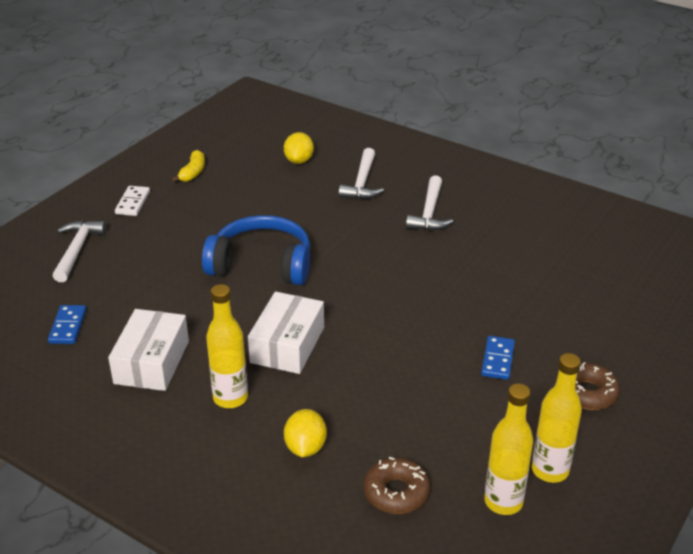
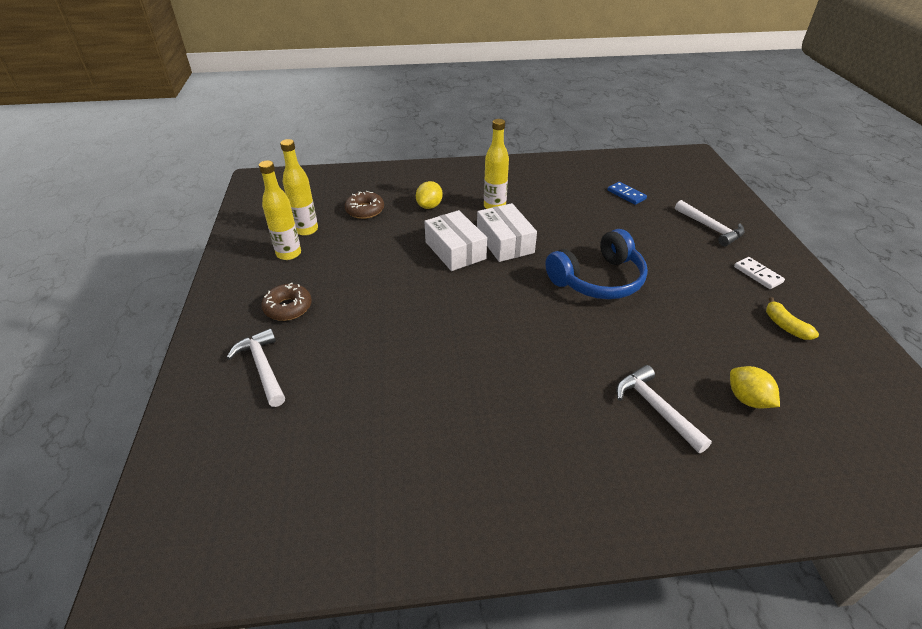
camera: 140 degrees right, 5 degrees up
(152, 362) = (557, 201): white box -> white box (455, 250)
(305, 447) = (429, 206): yellow lemon -> yellow lemon turned 60 degrees clockwise
(429, 213) = (552, 408): white hammer -> white hammer (262, 367)
(497, 360) = (366, 299): blue domino -> none

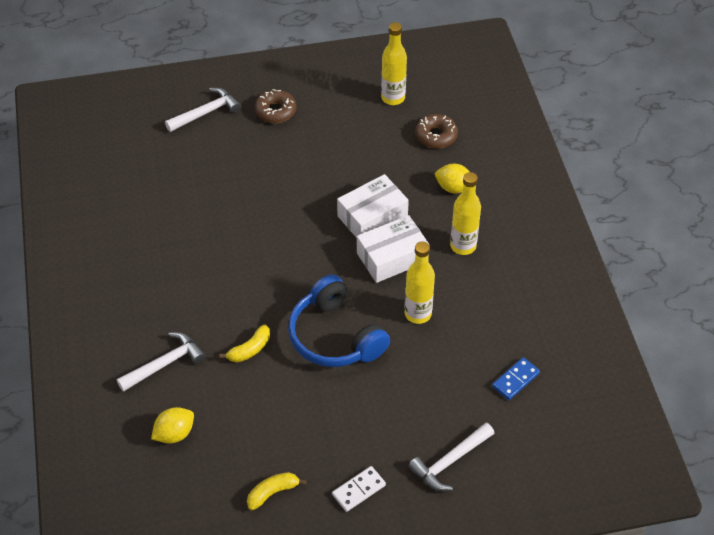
camera: 85 degrees right, 10 degrees up
(289, 254) = (352, 94): yellow bottle -> yellow bottle (418, 314)
(623, 337) = (250, 349): none -> yellow banana

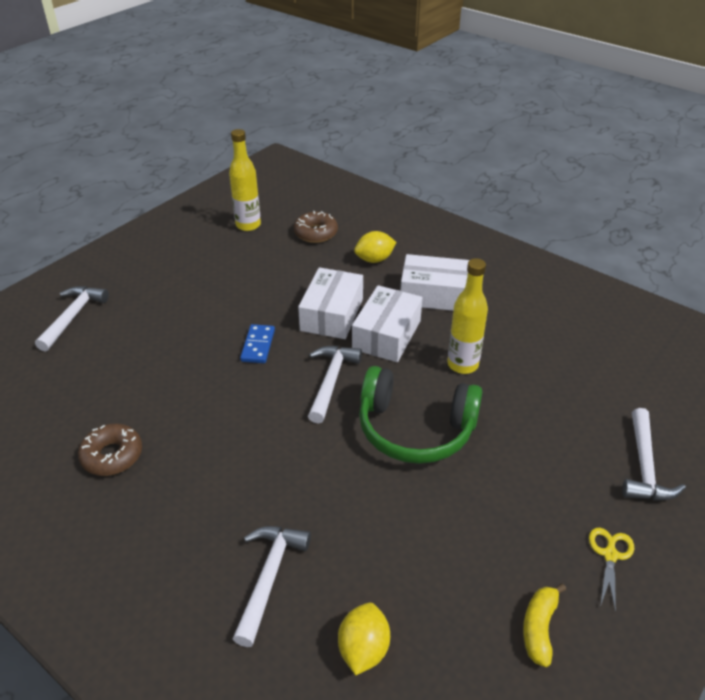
camera: 40 degrees left, 10 degrees down
(250, 349) = (347, 496): yellow banana -> none
(275, 111) = (147, 282): brown donut -> brown donut (112, 455)
(318, 267) = (331, 381): none -> white hammer
(335, 336) = (415, 429): blue headphones -> green headphones
(359, 490) = (610, 555): white domino -> yellow scissors
(463, 246) = (433, 294): yellow bottle -> white box
(515, 380) = (601, 365): blue domino -> blue domino (258, 345)

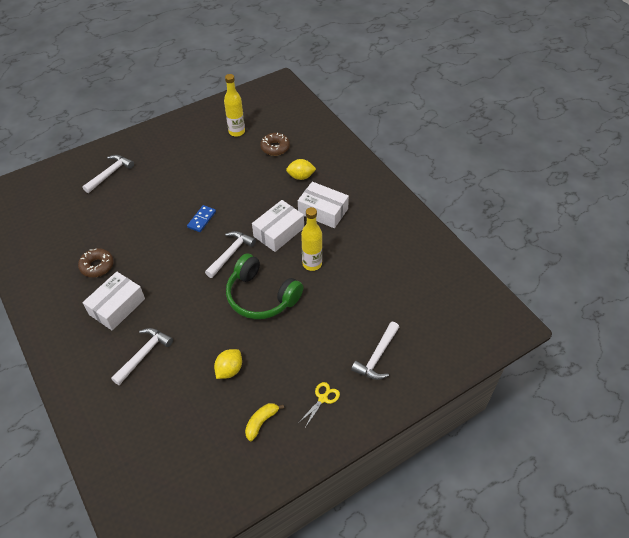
camera: 20 degrees right, 10 degrees up
(332, 314) = (254, 209): white box -> white box (117, 306)
(363, 649) = (170, 403): yellow lemon -> yellow lemon (229, 370)

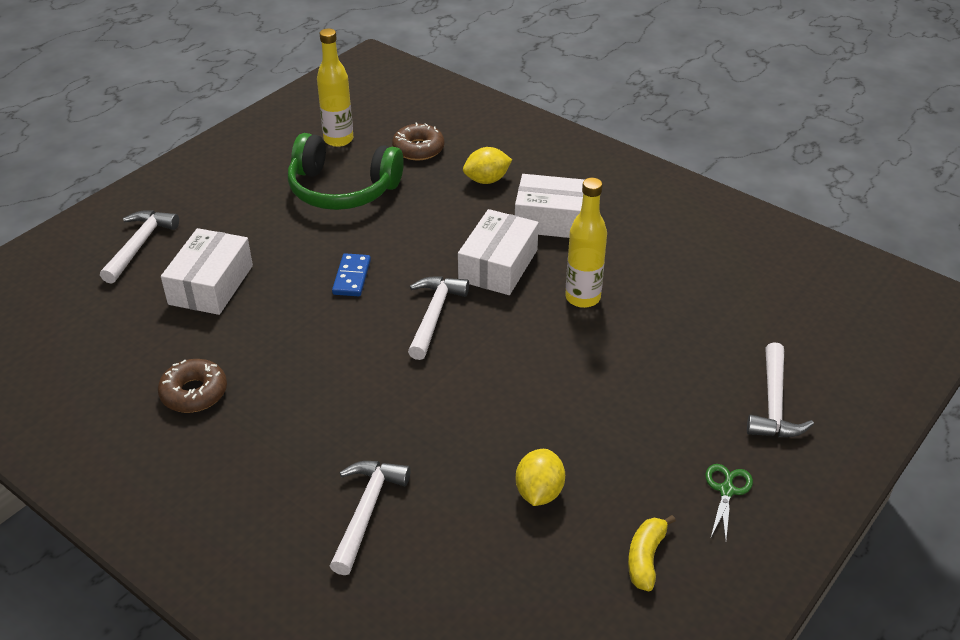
camera: 20 degrees left, 10 degrees down
(117, 306) = (270, 448): white box -> white box (211, 285)
(261, 296) = (526, 366): green headphones -> green headphones (342, 189)
(323, 398) = (726, 490): yellow scissors -> green scissors

